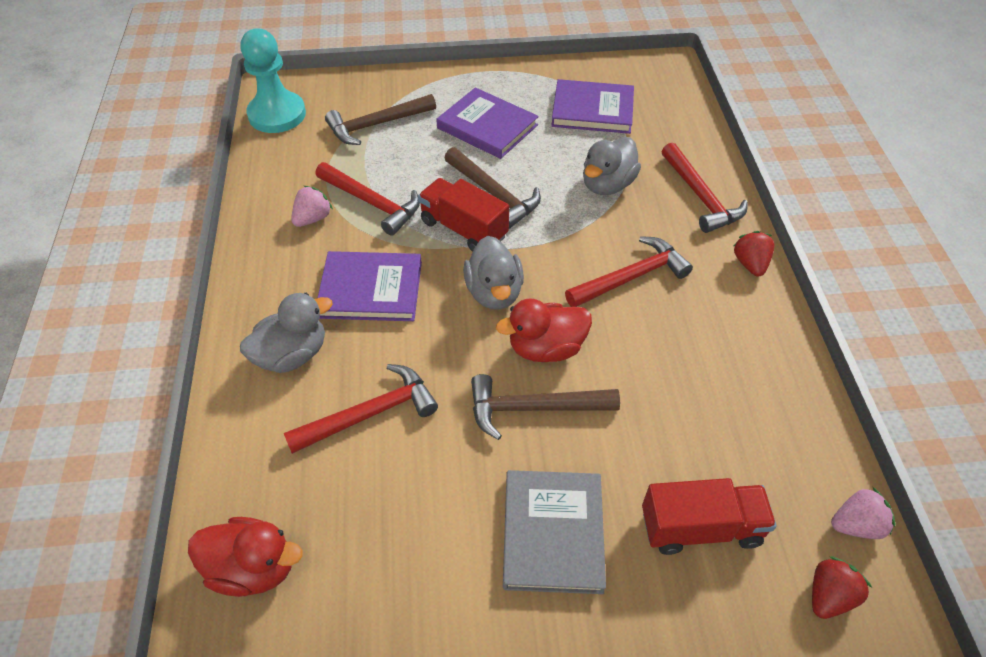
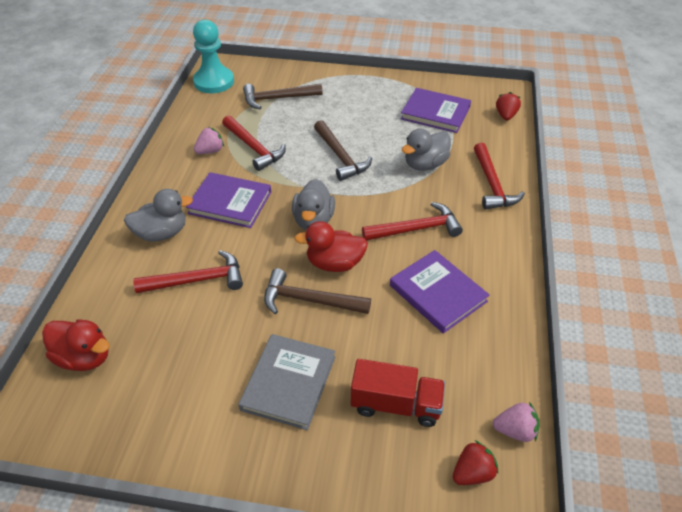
camera: 15 degrees right, 5 degrees down
(464, 229) = (309, 176): red truck -> none
(487, 126) = (354, 112): purple book -> purple book (438, 293)
(750, 264) = (510, 237): red strawberry -> red strawberry (505, 116)

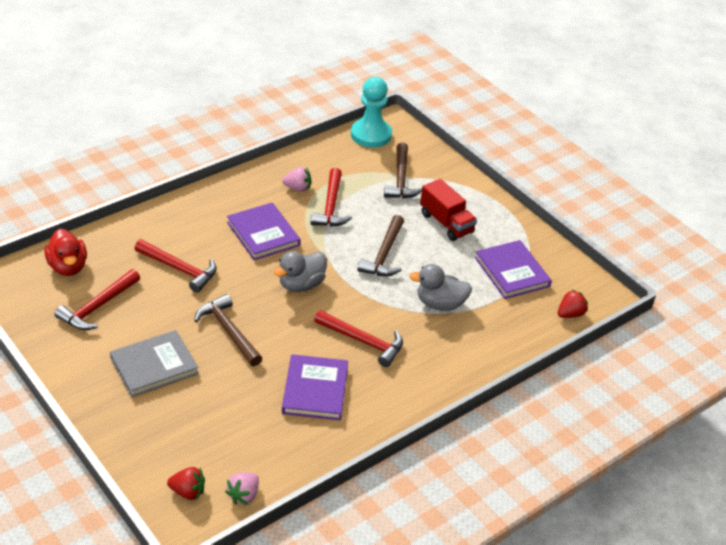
camera: 40 degrees right, 5 degrees down
(162, 233) = (195, 224): grey duck -> none
(278, 99) = (401, 179): brown hammer -> brown hammer turned 120 degrees counterclockwise
(334, 263) = (275, 322): red duck -> none
(396, 404) = (196, 425): red truck -> red truck (446, 223)
(492, 184) = (470, 354): red hammer -> red hammer (98, 307)
(515, 430) = (244, 495): pink strawberry -> pink strawberry turned 75 degrees clockwise

